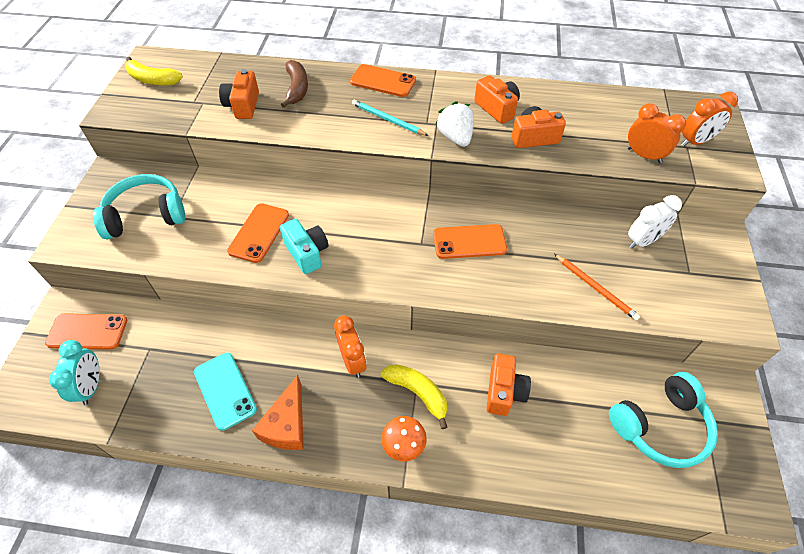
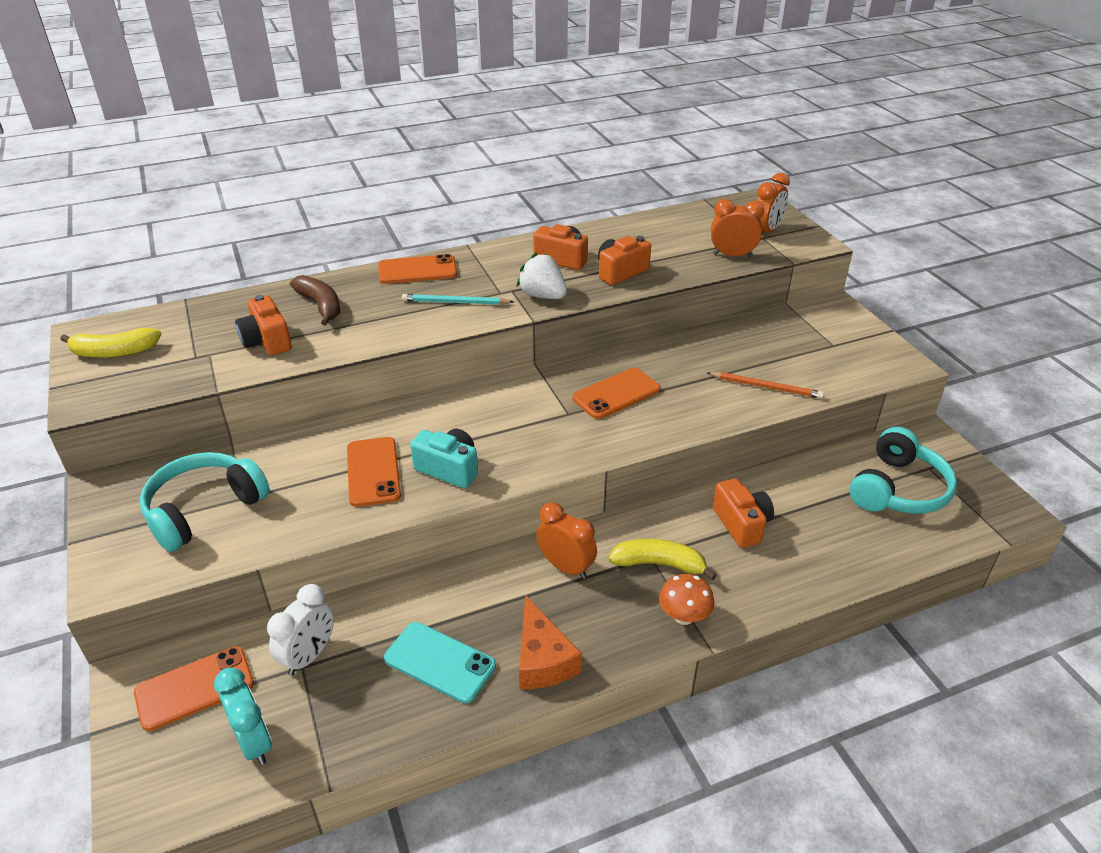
camera: 30 degrees left, 15 degrees down
(643, 241) = (775, 335): white clock -> white clock (309, 656)

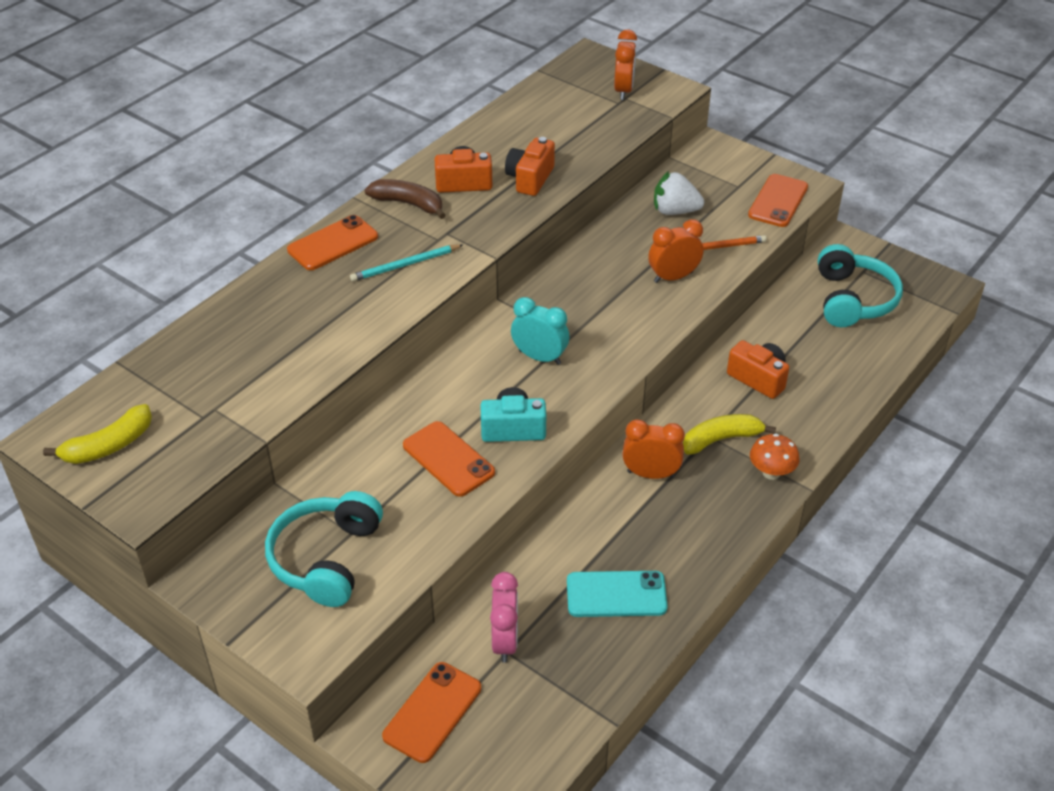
camera: 30 degrees left, 5 degrees up
(254, 742) = (525, 724): turquoise clock -> turquoise clock (539, 357)
(267, 341) = (259, 373): orange camera -> none
(309, 656) = (505, 641): white clock -> pink clock
(320, 306) = (274, 317): brown banana -> brown banana (408, 204)
(542, 659) = (693, 554): orange cheese -> none
(543, 296) = (481, 229): white strawberry -> white strawberry (675, 211)
(616, 394) = (596, 301): orange phone -> orange phone (778, 201)
(732, 255) = (614, 127): orange clock -> orange clock (673, 277)

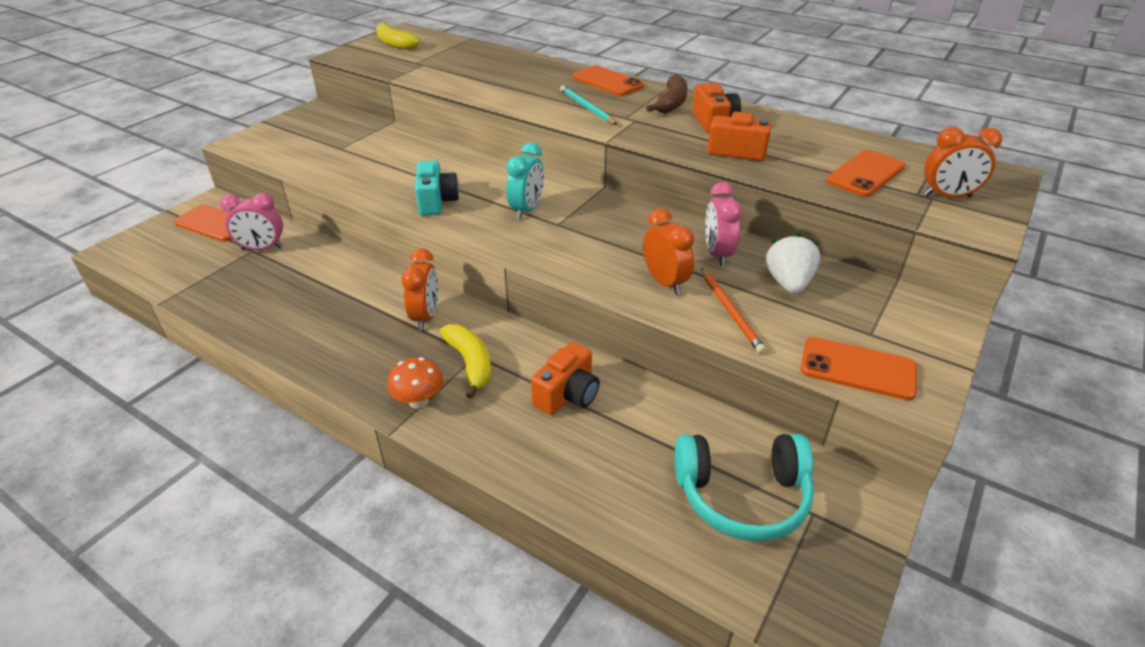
camera: 85 degrees right, 5 degrees down
(326, 558) = (319, 142): turquoise headphones -> none
(448, 459) = (405, 177): orange phone -> orange phone (865, 174)
(616, 594) = (288, 300): turquoise phone -> none
(630, 242) = (717, 254): none -> pink clock

